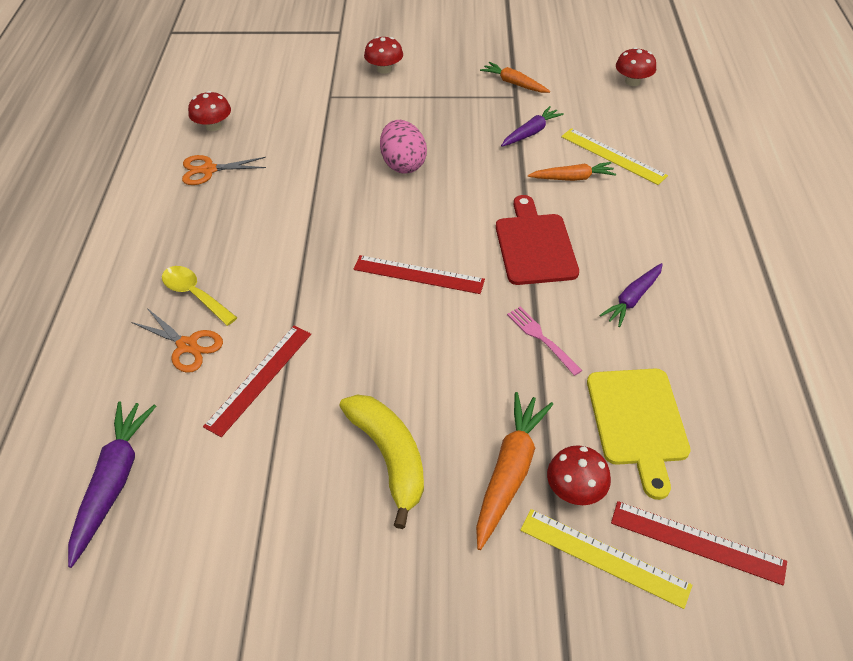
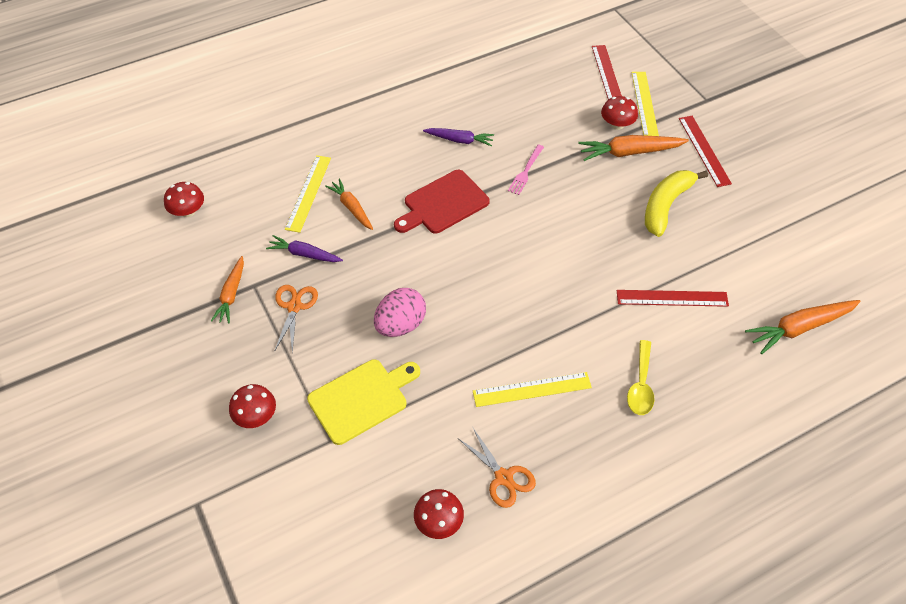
camera: 120 degrees left, 5 degrees up
(114, 482) = (799, 328): purple carrot -> orange carrot
(187, 345) = (684, 358): orange scissors -> orange scissors (294, 306)
(264, 218) = (532, 389): none -> yellow ruler
(418, 274) = (518, 256): red ruler -> red ruler (704, 150)
(637, 421) = (554, 113): yellow cutting board -> yellow cutting board (361, 399)

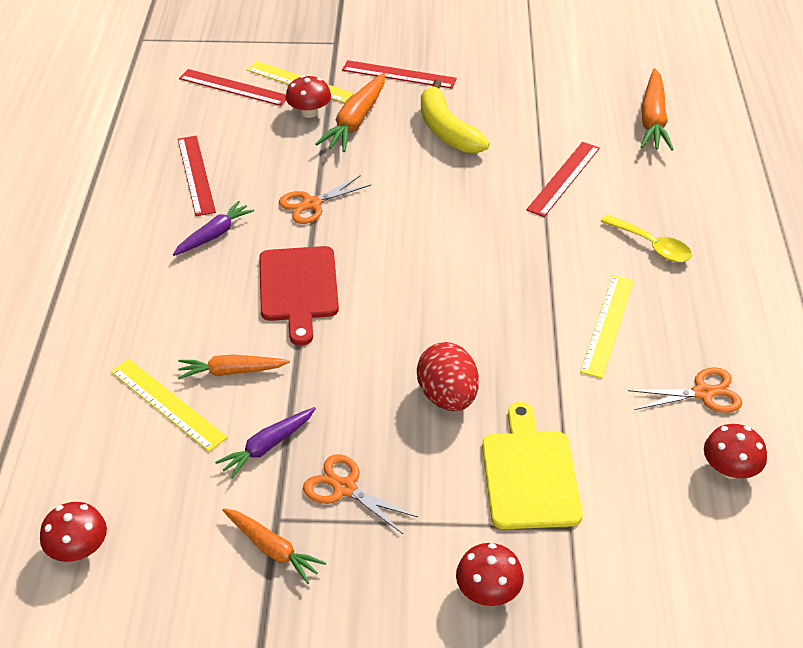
camera: 60 degrees left, 10 degrees down
(400, 325) = (447, 397): pink egg -> red egg
(507, 103) = (196, 175): none -> red ruler
(525, 171) = (312, 204): pink fork -> orange scissors

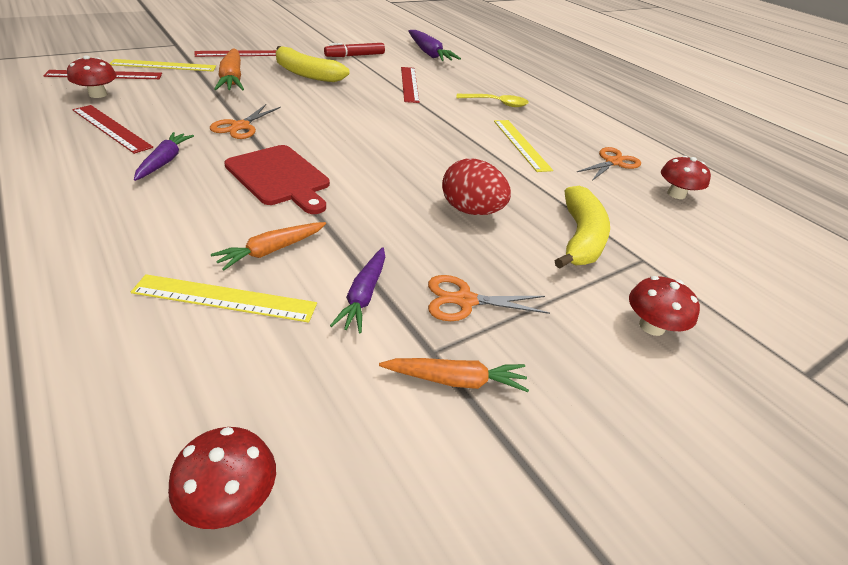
camera: 40 degrees left, 5 degrees down
(309, 112) = (188, 79): red mushroom -> red mushroom (98, 94)
(529, 474) = (580, 238): yellow cutting board -> yellow banana
(539, 105) = (355, 56): none -> red marker
(653, 119) = (429, 53): orange carrot -> purple carrot

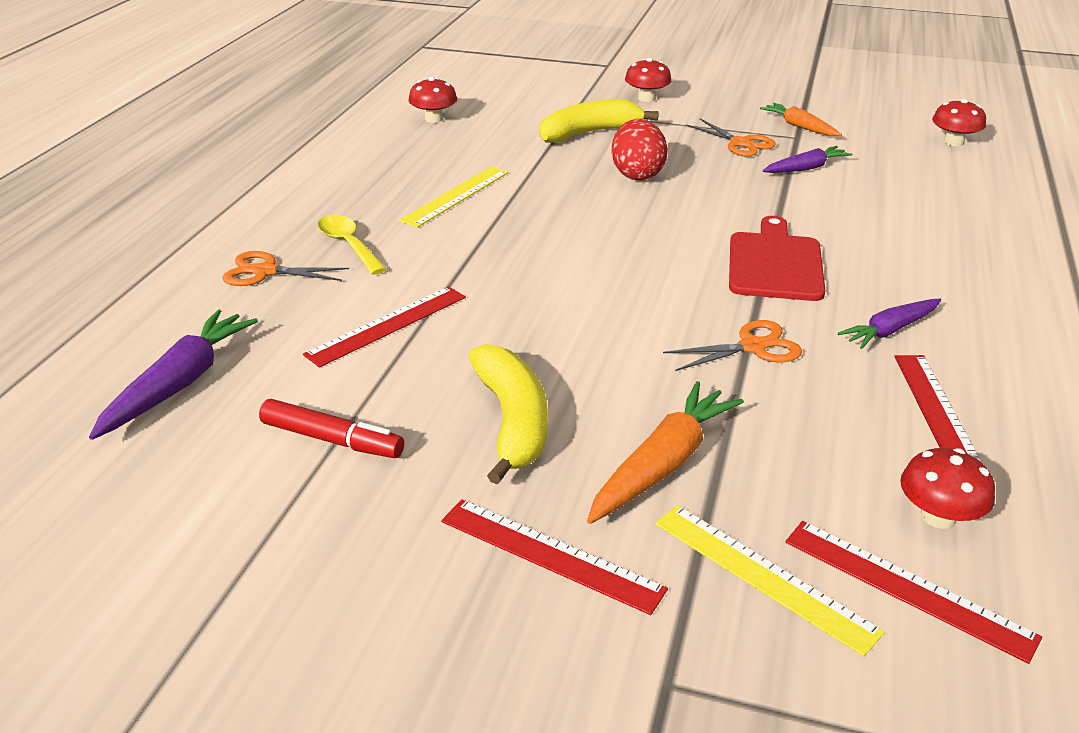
camera: 125 degrees left, 5 degrees down
(225, 298) = (906, 201): yellow ruler -> none
(272, 250) = (845, 213): orange carrot -> none
(613, 162) = (412, 151): orange scissors -> orange scissors (265, 272)

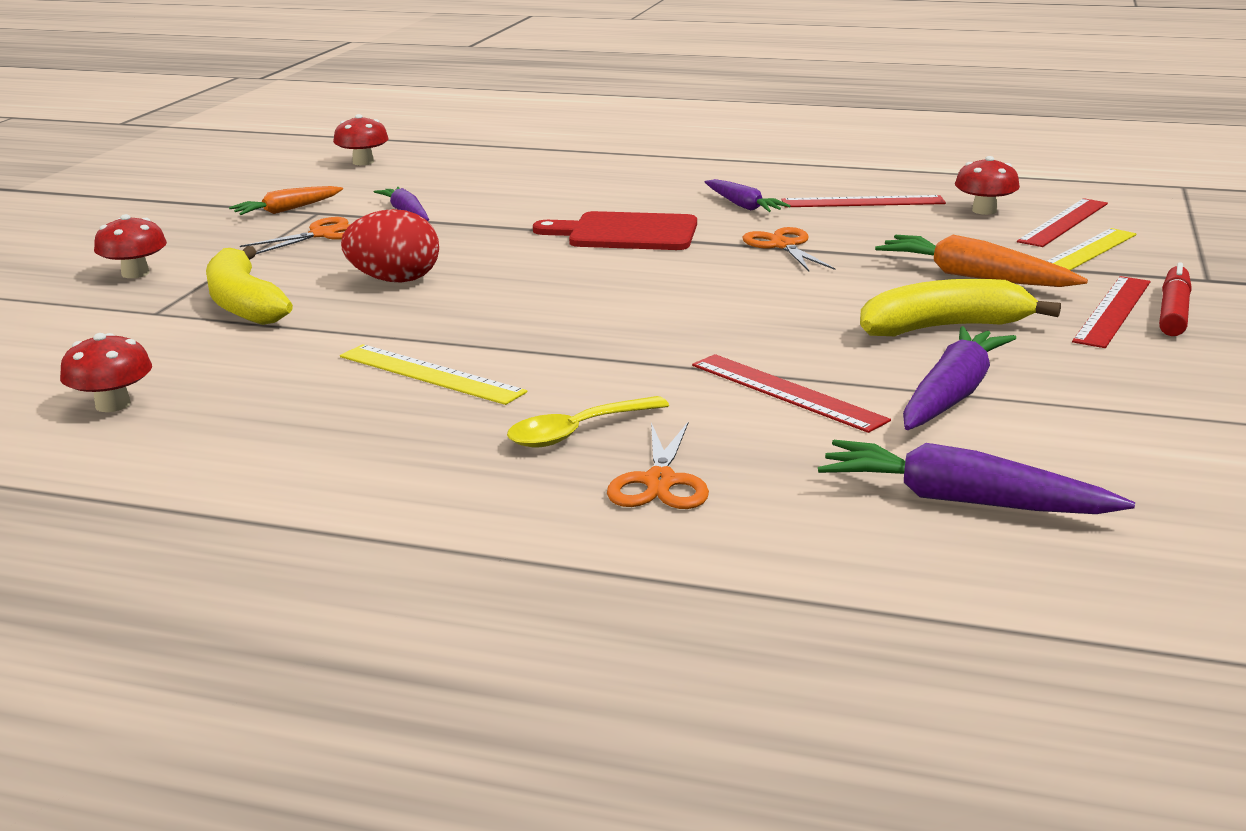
camera: 90 degrees left, 10 degrees down
(332, 440) = (1019, 401): red marker -> red marker (1173, 312)
(358, 404) = (952, 395): none -> purple carrot

